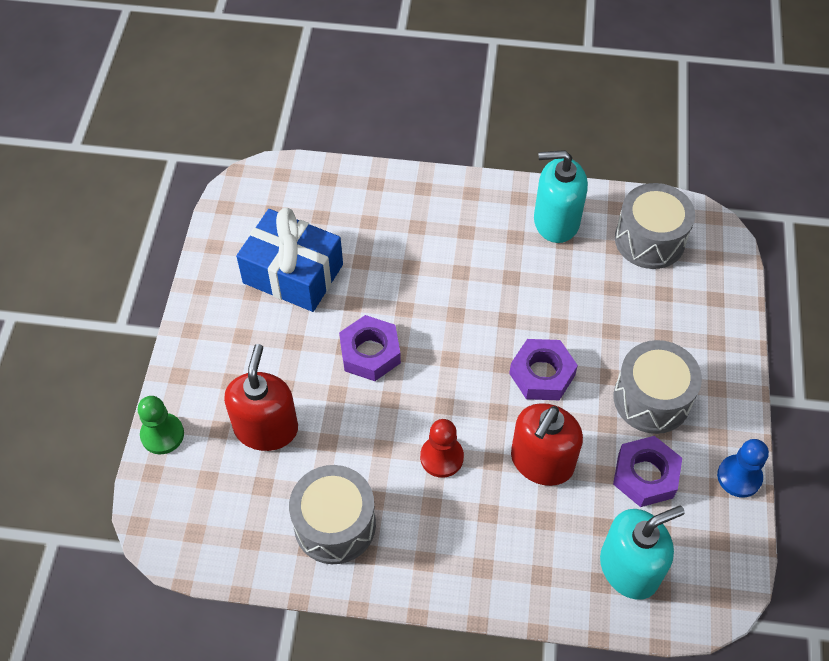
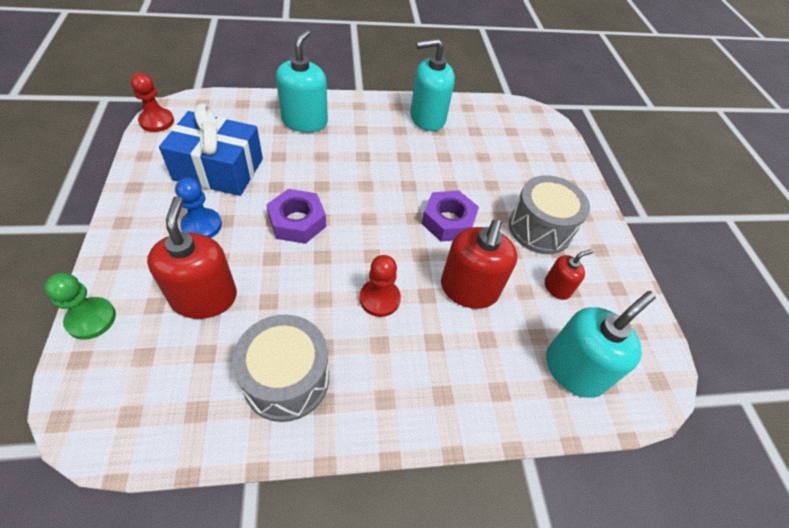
camera: 20 degrees left, 5 degrees down
(230, 198) = (157, 121): none -> red pawn
(399, 213) = (304, 121): none -> turquoise soap dispenser
(645, 475) = (557, 287): purple nut -> red soap dispenser
(649, 240) = (498, 124): grey drum -> none
(739, 477) = (629, 277): blue pawn -> blue pawn (202, 225)

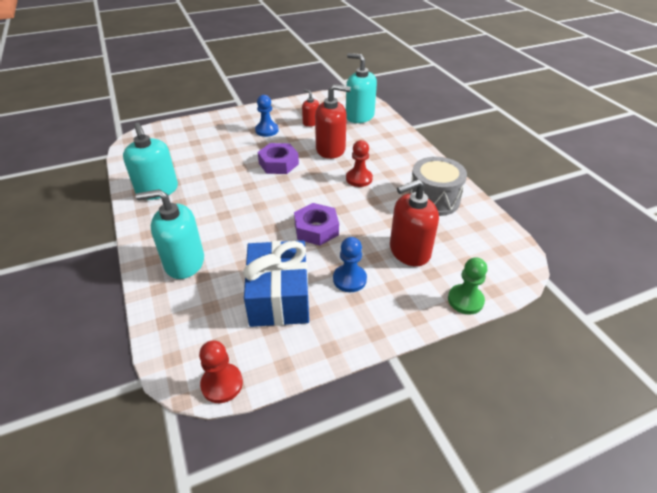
camera: 100 degrees left, 10 degrees down
(540, 229) = (267, 130): grey drum -> blue pawn

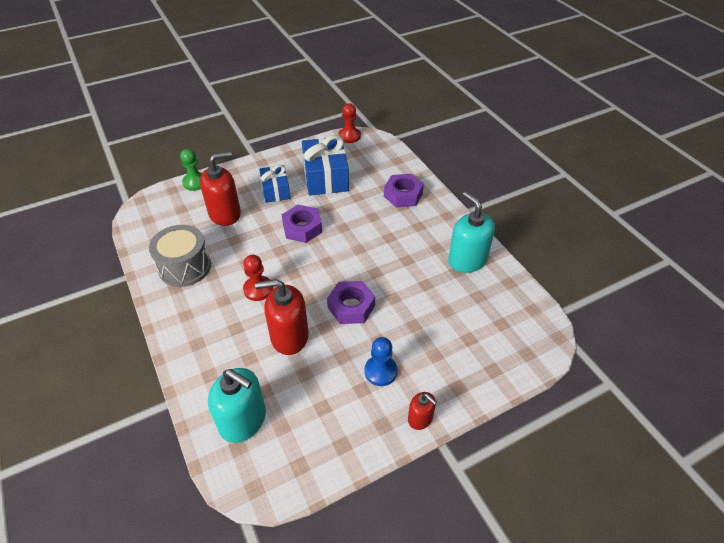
camera: 175 degrees right, 5 degrees up
(184, 262) = (403, 195): turquoise soap dispenser -> purple nut
(311, 123) = (319, 396): red soap dispenser -> red soap dispenser (420, 418)
(349, 279) = (275, 190): blue pawn -> blue gift

